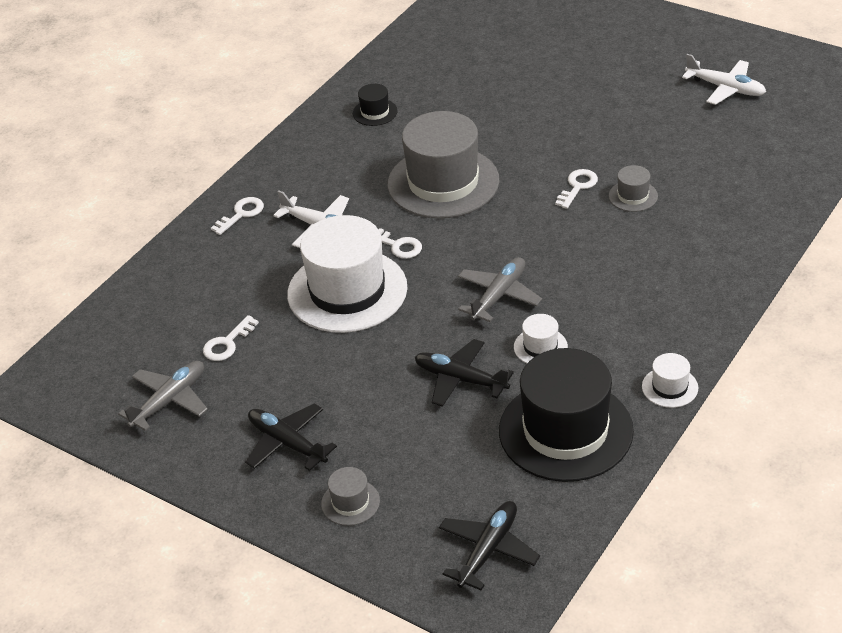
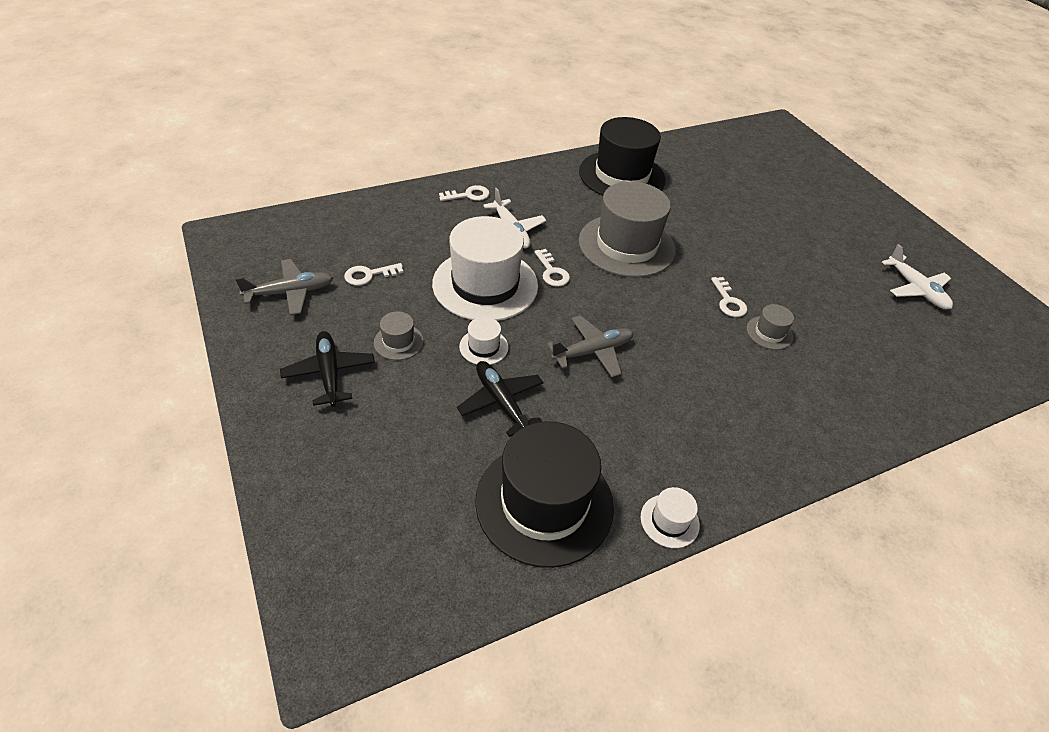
camera: 25 degrees right, 5 degrees up
(350, 502) = (321, 452): grey hat -> grey hat (398, 342)
(375, 112) = (622, 175): black hat -> black hat, size x2.35
(488, 550) = (379, 574): black plane -> none
(540, 347) = (588, 413): white hat -> white hat (483, 347)
(577, 186) = (728, 301): white key -> white key turned 105 degrees clockwise

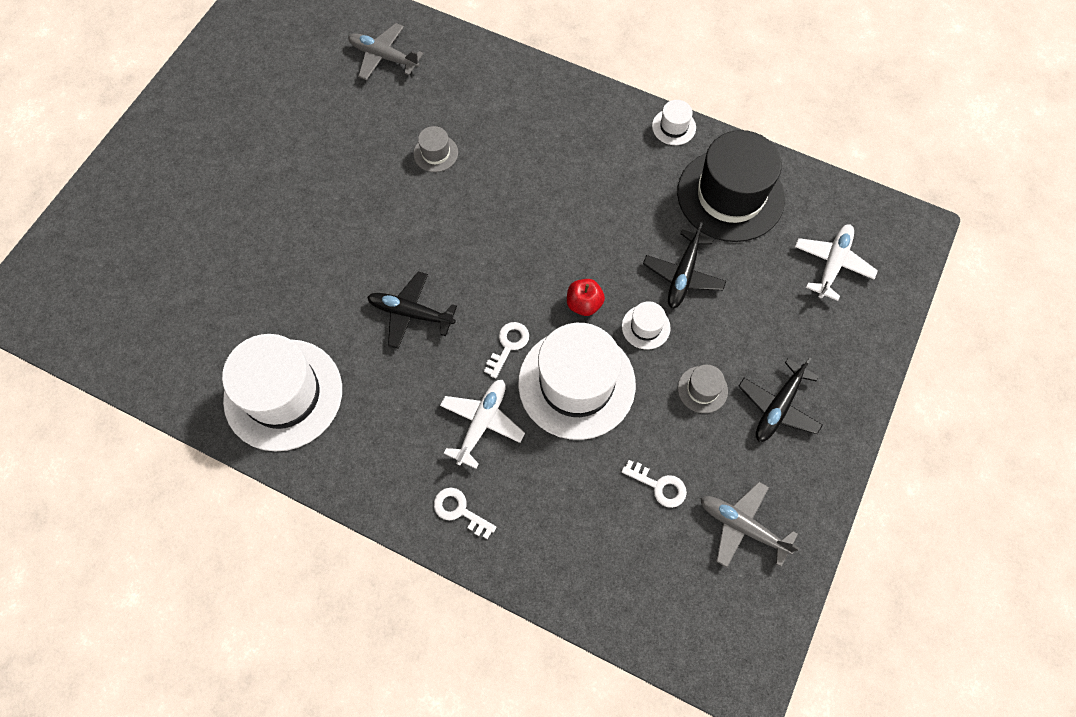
camera: 125 degrees left, 20 degrees up
(541, 327) = (584, 304): none -> red apple
(592, 351) = (575, 252): grey plane -> grey plane (384, 57)
(622, 175) = (283, 394): black hat -> white hat
(626, 245) = (411, 313): grey hat -> black plane
(728, 301) = (420, 197): white key -> none
(916, 289) = (276, 81): white plane -> white plane (832, 264)

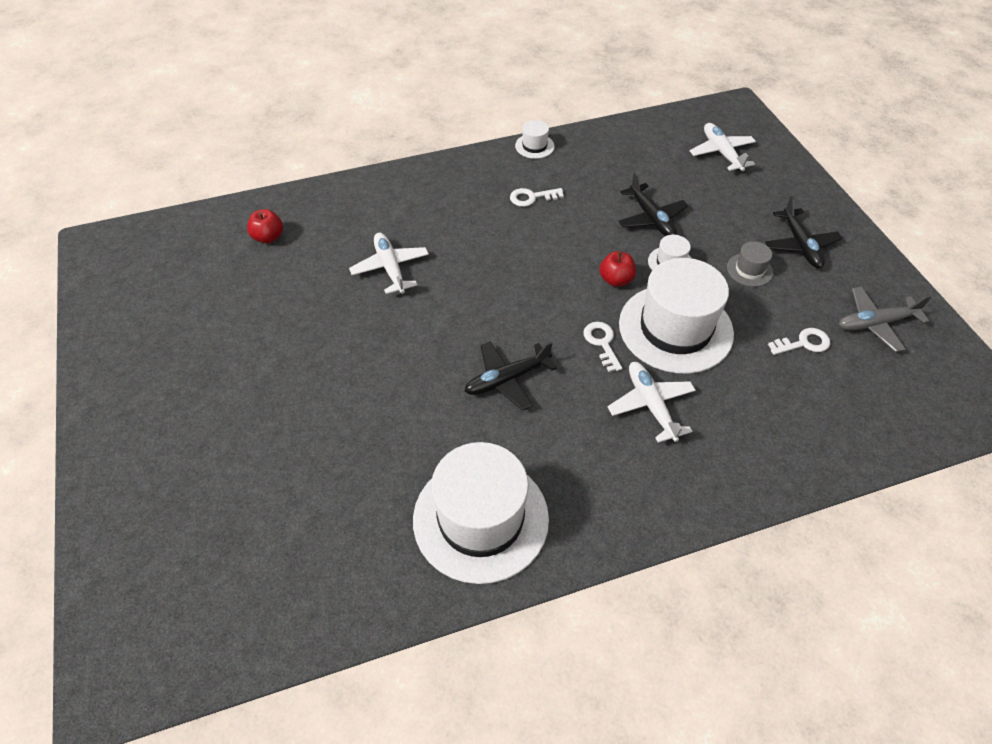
camera: 45 degrees left, 15 degrees down
(384, 57) = (268, 237): grey plane -> red apple
(435, 153) = (390, 268): grey hat -> white plane
(459, 510) = (713, 474): white key -> white key (531, 197)
(730, 195) = (618, 158): black hat -> none

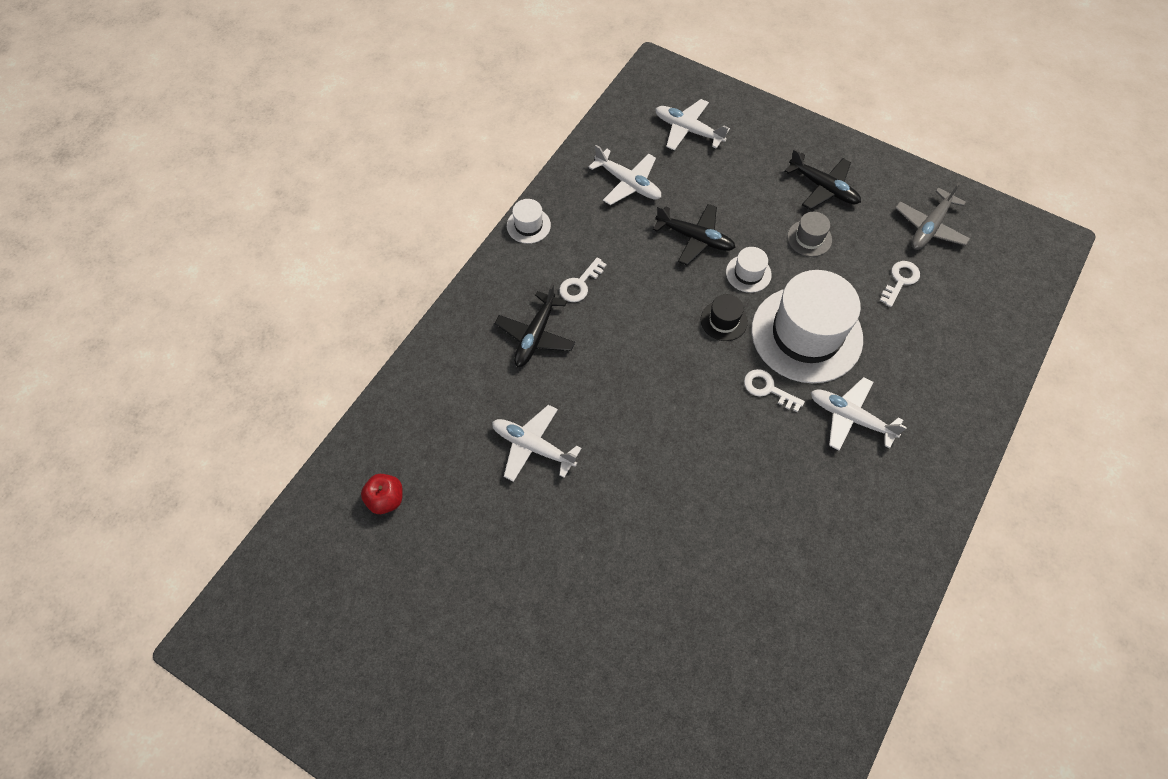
camera: 40 degrees left, 10 degrees up
(481, 518) = (828, 612): white hat -> none
(507, 379) = (732, 479): black plane -> black plane (535, 336)
(616, 280) = (724, 320): red apple -> black hat
(636, 160) = (628, 183): none -> white plane

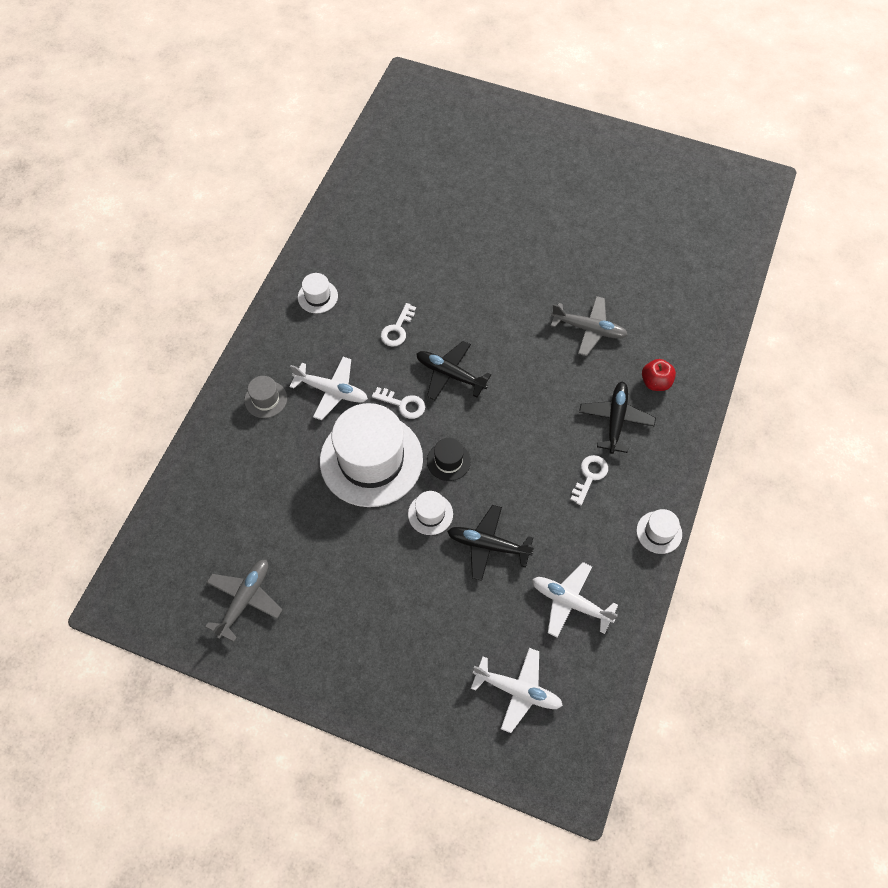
camera: 170 degrees right, 0 degrees up
(386, 499) = (687, 276): red apple -> red apple (655, 382)
(533, 446) = (589, 329): white plane -> grey plane
(809, 238) = (371, 564): grey hat -> grey hat (265, 399)
(823, 188) = (358, 633): black plane -> black plane (450, 374)
(871, 550) = (317, 296): none -> white hat
(900, 280) = (280, 530): white key -> white key (397, 329)

